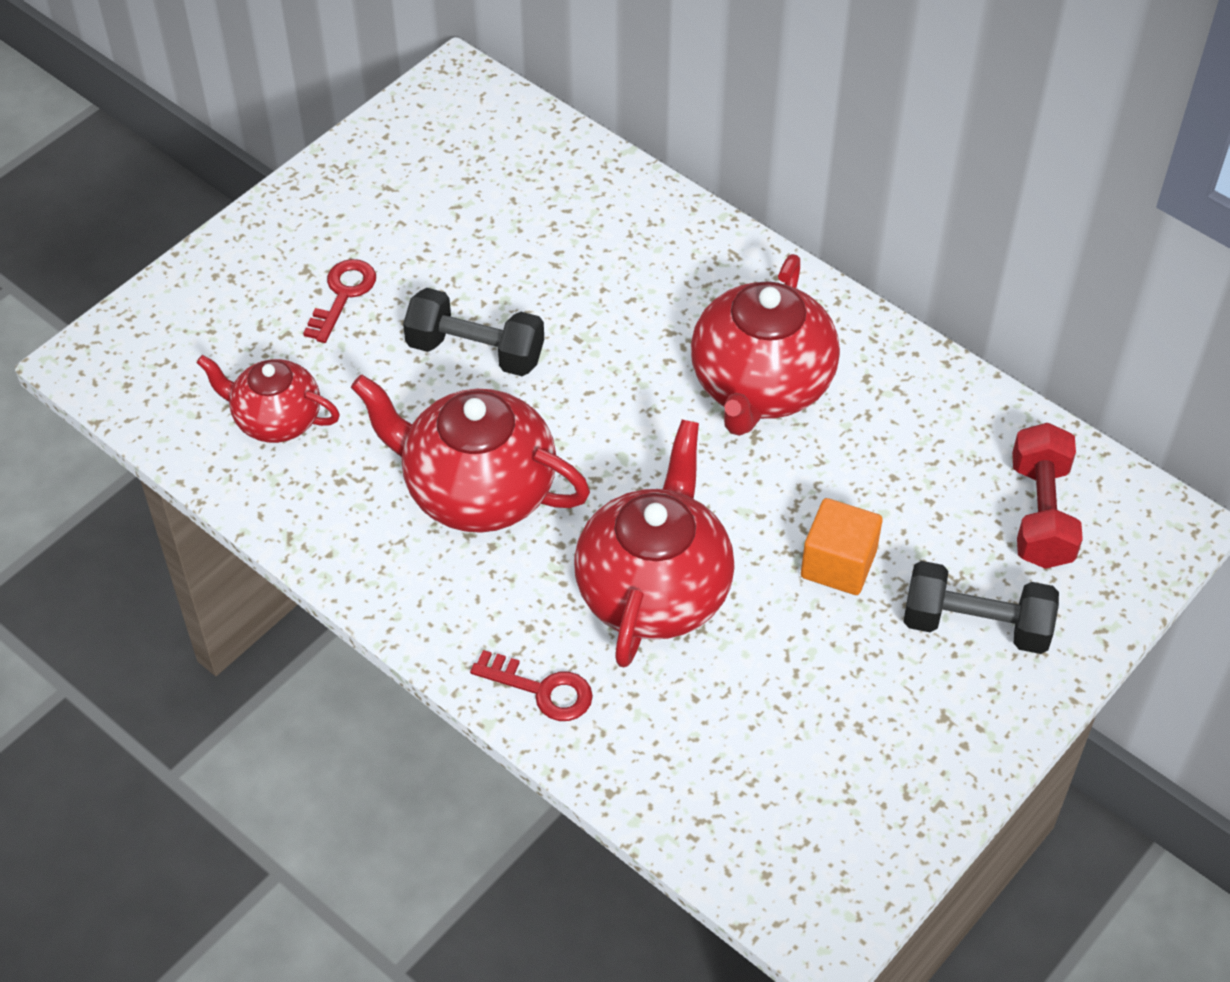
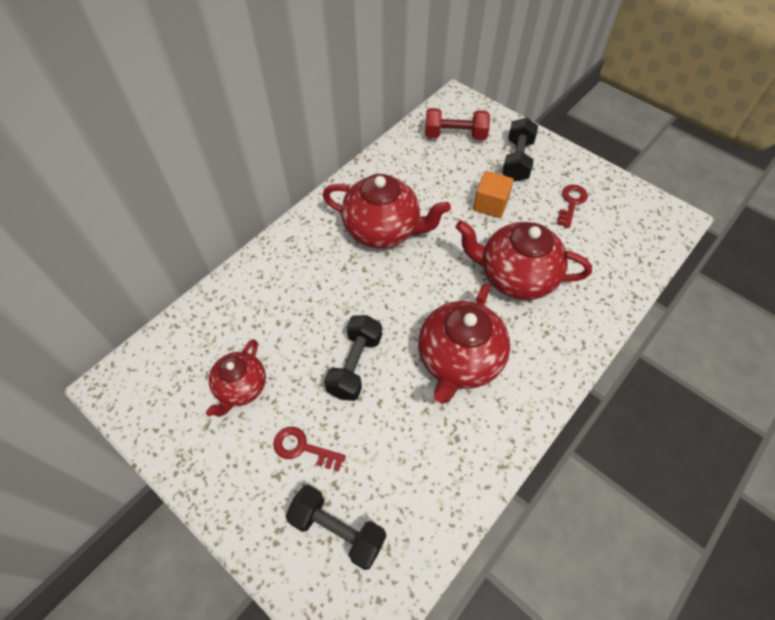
camera: 90 degrees left, 5 degrees up
(222, 339) = (337, 530): none -> black dumbbell
(276, 420) = (410, 483): red teapot -> red teapot (241, 388)
(542, 690) = (584, 325): red key -> red key (571, 203)

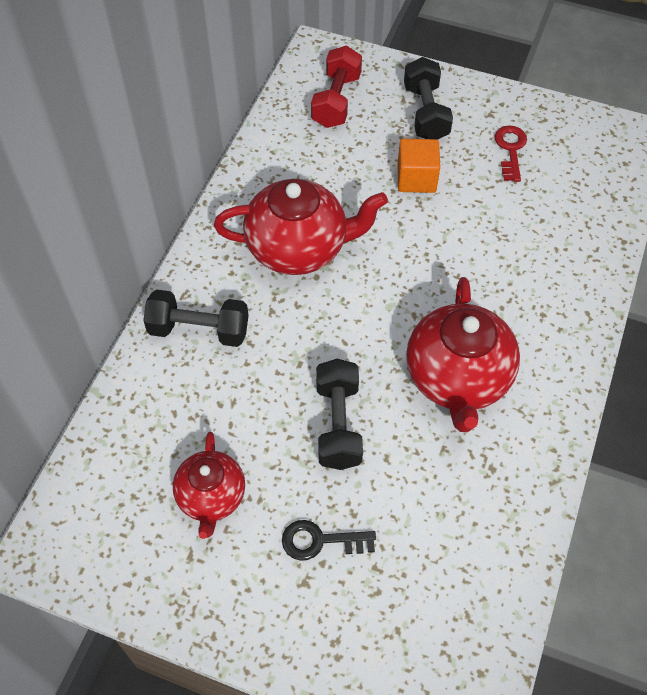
camera: 20 degrees left, 0 degrees up
(303, 448) = (320, 541): red key -> black key
(337, 530) = (402, 617): black dumbbell -> black dumbbell (199, 330)
(455, 135) = (336, 101): red dumbbell -> red dumbbell turned 60 degrees counterclockwise
(515, 276) = (481, 259): red teapot -> none

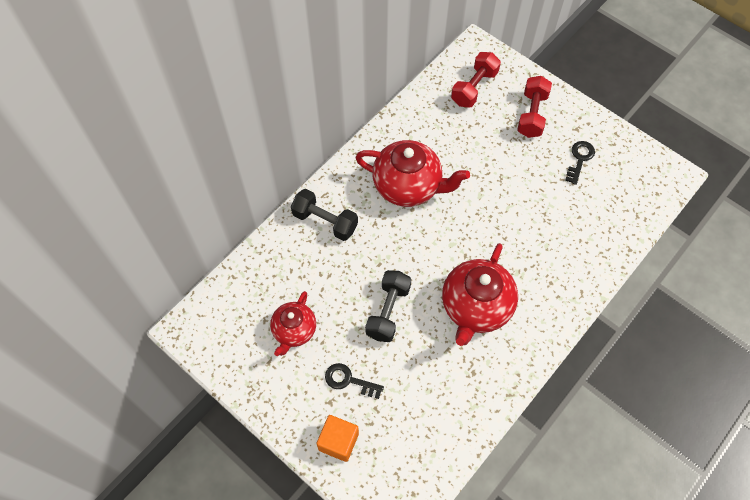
camera: 20 degrees right, 5 degrees up
(416, 178) = (505, 161): orange cube -> orange cube (338, 441)
(425, 113) = (532, 115): black dumbbell -> red dumbbell
(510, 149) = (579, 159): red key -> black key

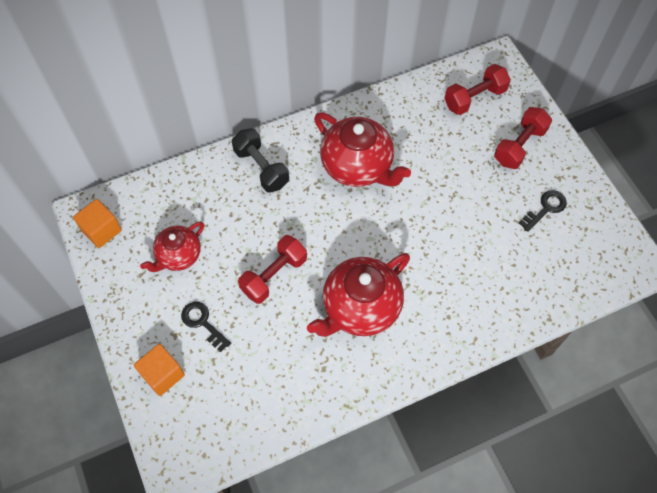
camera: 25 degrees right, 0 degrees up
(210, 338) = (101, 230): none -> orange cube
(388, 311) = (274, 275): black dumbbell -> red dumbbell

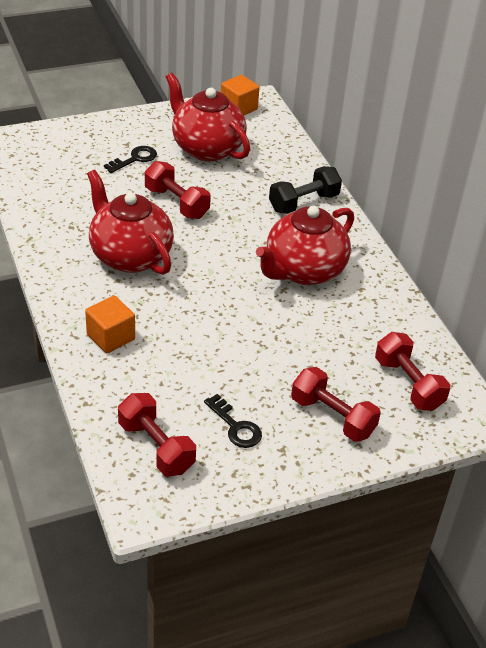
camera: 90 degrees right, 20 degrees down
(162, 374) = (90, 136): orange cube -> orange cube (111, 337)
(178, 256) = (206, 148): red teapot -> red teapot, size x1.65
(580, 261) = (156, 447): none -> red dumbbell

